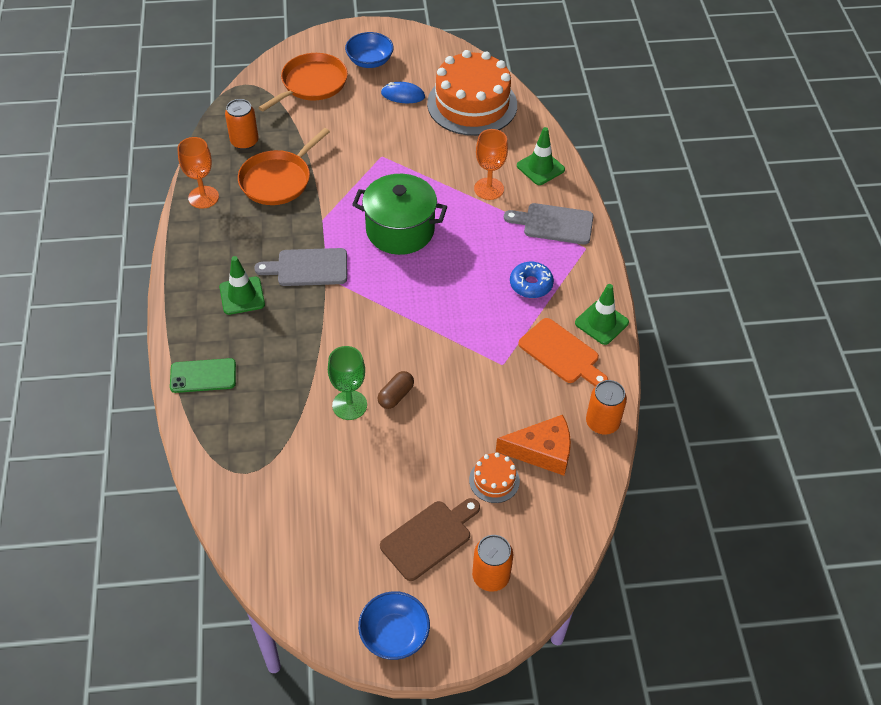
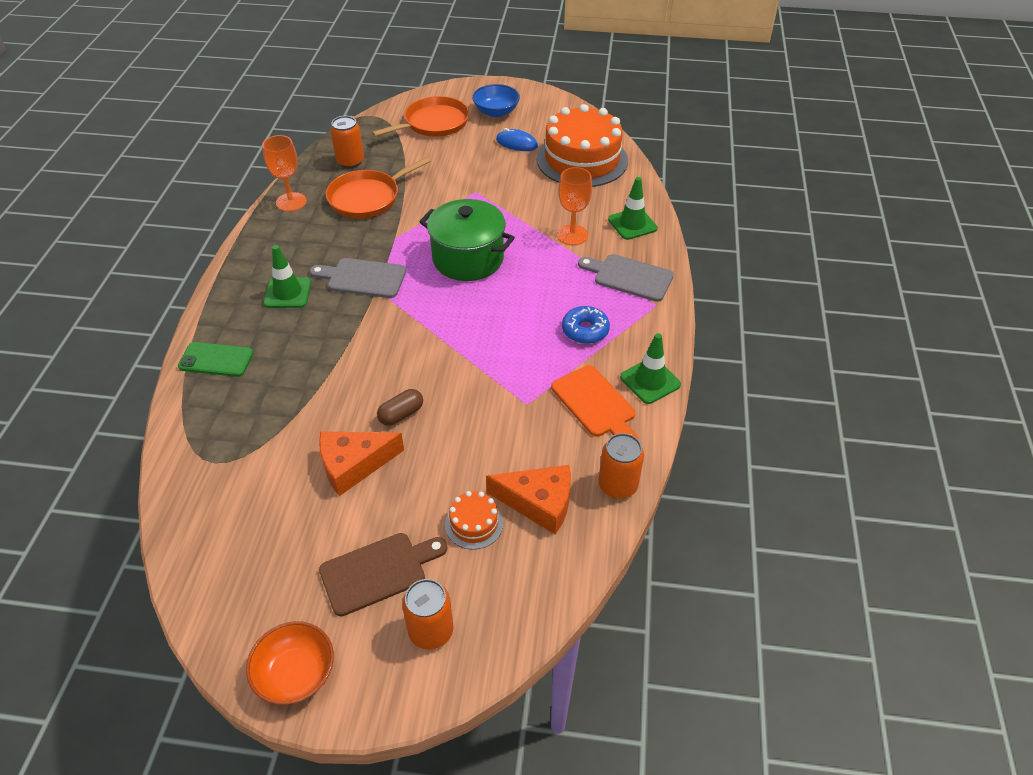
camera: 15 degrees right, 5 degrees down
(349, 405) = (349, 415): green goblet -> none
(372, 450) = (354, 465): none -> orange cheese
(394, 634) = (296, 674): blue bowl -> orange bowl

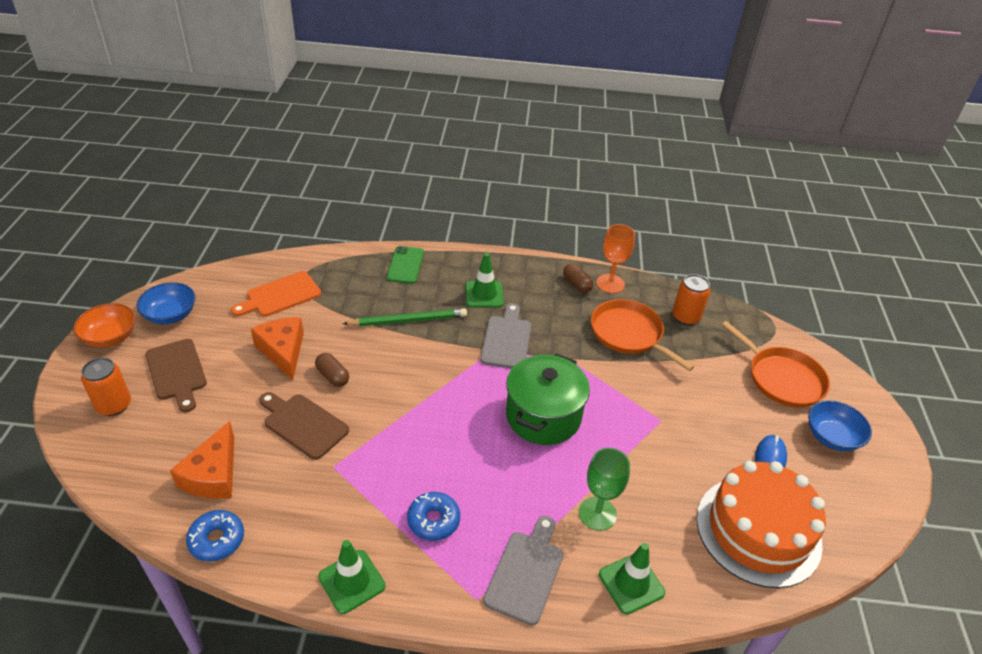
camera: 85 degrees right, 5 degrees down
(261, 605) = (170, 315): none -> blue bowl
(287, 224) = (576, 284): none -> brown capsule
(319, 354) = (408, 320): none -> green pencil
(470, 433) = (303, 424): none -> brown cutting board
(474, 523) = (204, 429): orange cake -> none
(572, 235) = (597, 513): orange goblet -> green goblet
(595, 404) = (324, 525): orange cutting board -> orange cutting board (280, 295)
(618, 485) = (217, 540): orange can -> blue donut

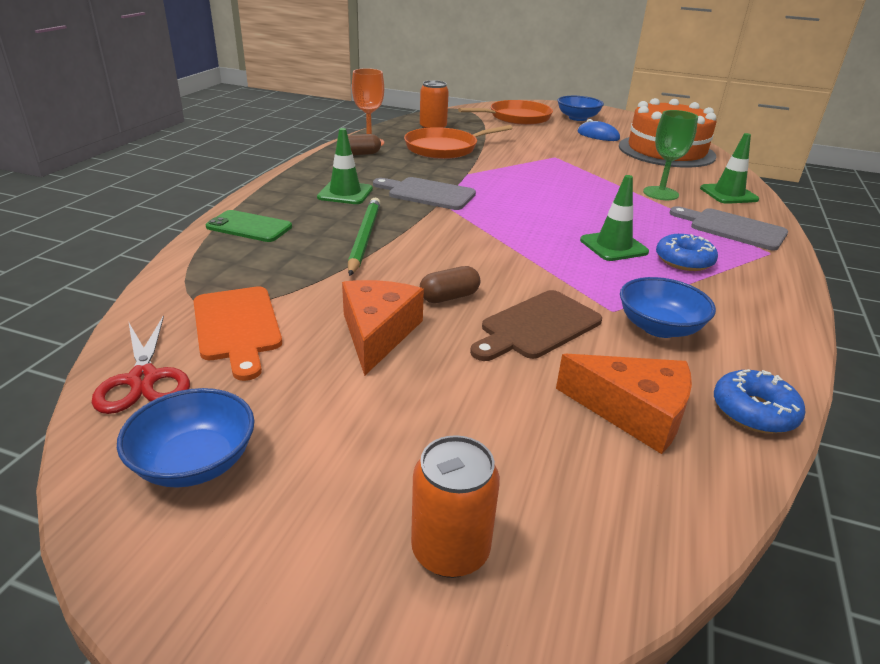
camera: 75 degrees left, 10 degrees down
(110, 337) = (207, 571): orange bowl -> none
(177, 372) = (382, 453): brown cutting board -> none
(229, 280) = (143, 379): none -> red scissors
(283, 351) = (378, 333): orange cheese -> orange cheese turned 105 degrees clockwise
(314, 494) = (659, 327): none -> blue bowl
(352, 581) = (778, 313): green traffic cone -> green traffic cone (613, 246)
(543, 416) = (544, 195): green pot -> none

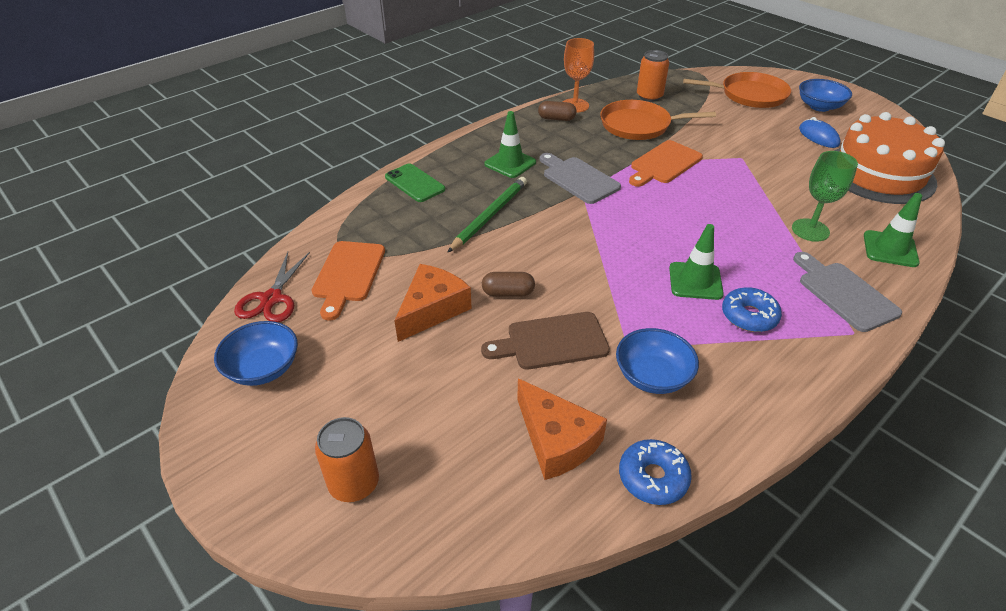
camera: 30 degrees right, 10 degrees up
(495, 170) = (664, 164): none -> orange cutting board

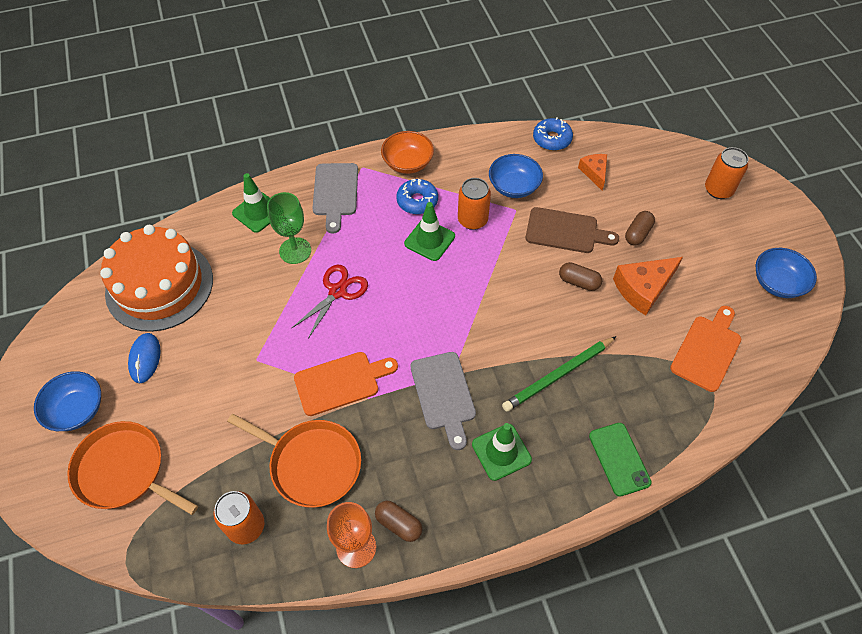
camera: 155 degrees left, 15 degrees up
(272, 299) = (775, 347): red scissors -> red scissors (337, 291)
(459, 370) = (637, 234): none -> brown capsule
(556, 440) = (594, 172): orange cheese -> orange cheese, size x0.61
(668, 317) = (472, 220): none -> orange can
(809, 358) = (408, 163): none -> orange bowl

